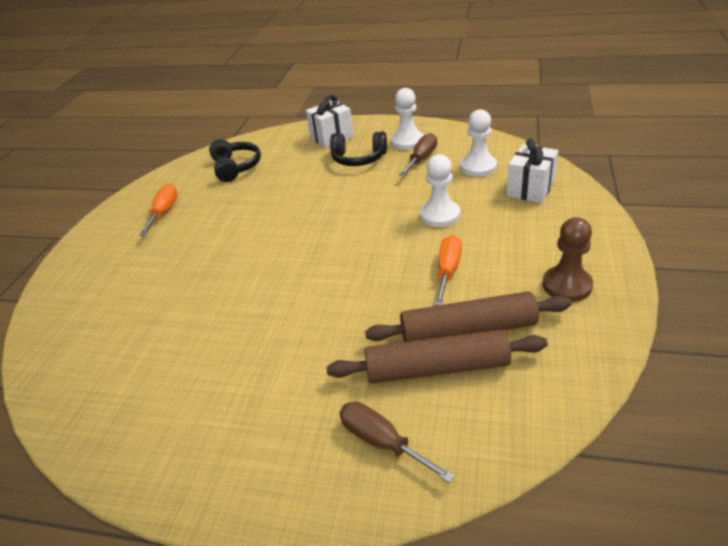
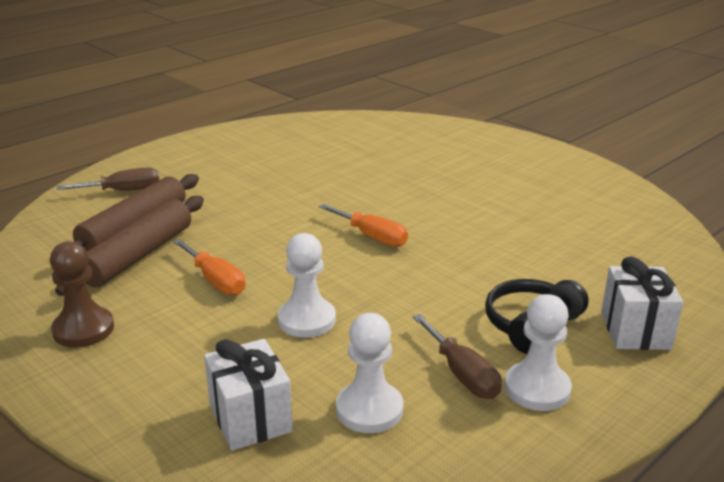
camera: 120 degrees right, 10 degrees down
(164, 212) = (548, 183): orange screwdriver -> orange screwdriver (372, 236)
(235, 167) = (614, 239): black headphones -> none

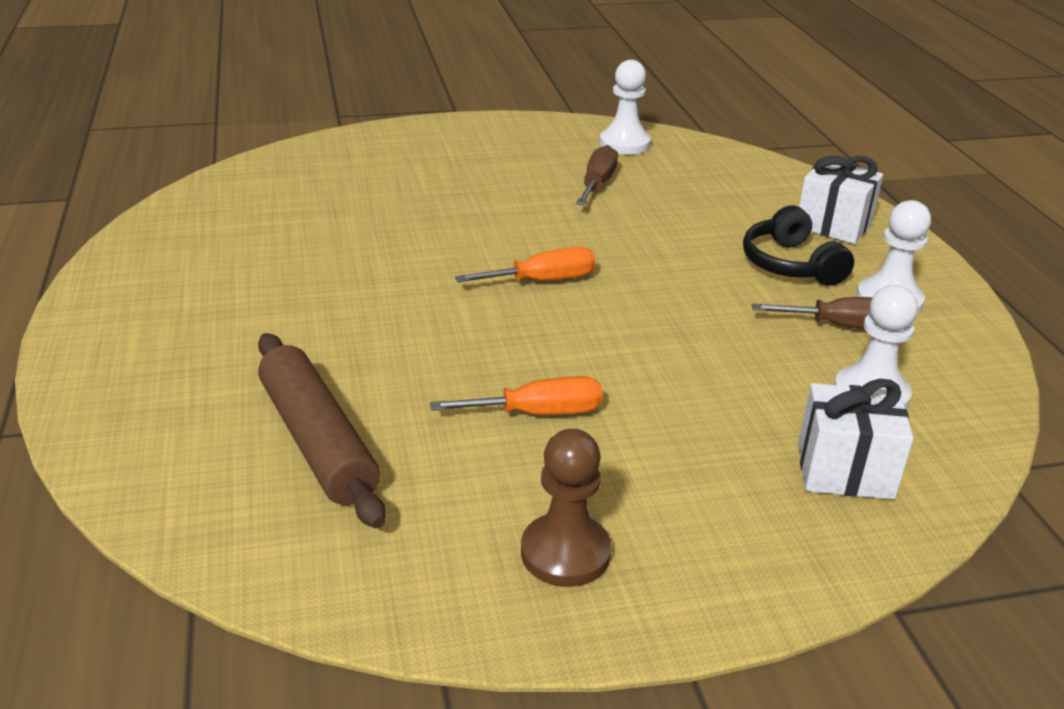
camera: 60 degrees left, 5 degrees up
(123, 191) = (177, 421): brown screwdriver -> brown screwdriver (597, 184)
(139, 255) = (407, 457): brown rolling pin -> none
(306, 320) = (683, 378): white pawn -> white pawn (624, 144)

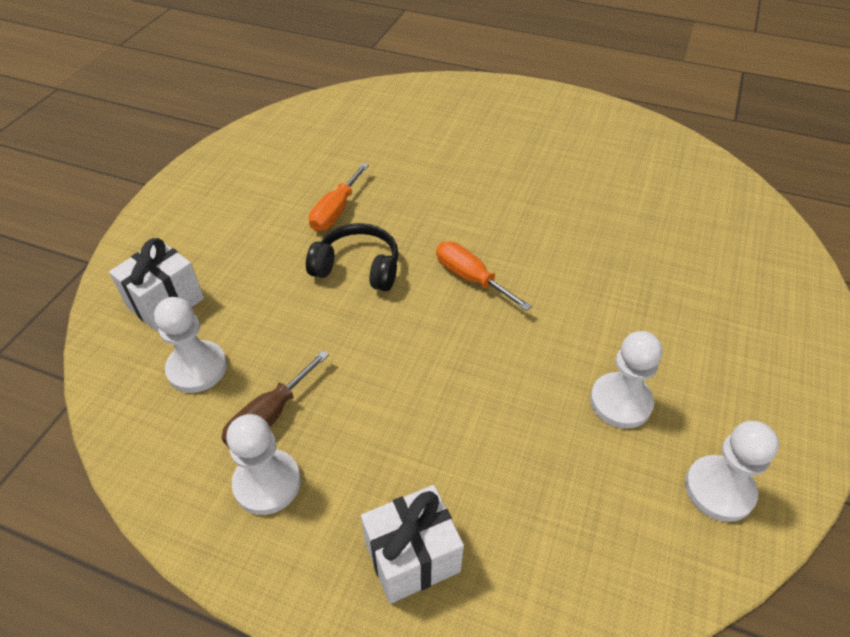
camera: 125 degrees right, 15 degrees up
(317, 441) = (386, 136): brown rolling pin -> none
(542, 281) = (470, 278): orange screwdriver -> orange screwdriver turned 120 degrees clockwise
(565, 553) = (239, 177): brown pawn -> none
(597, 184) = (620, 402): brown screwdriver -> white pawn
(790, 264) = (375, 453): black headphones -> black headphones (358, 268)

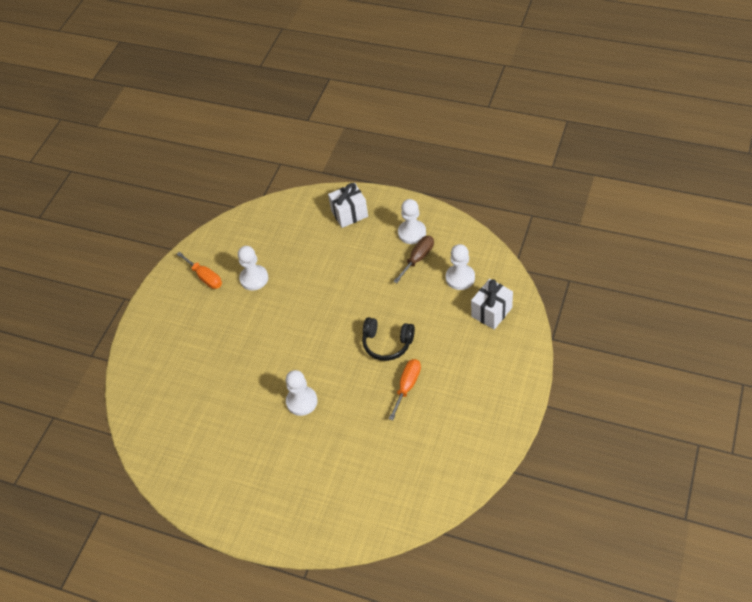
camera: 175 degrees left, 5 degrees up
(470, 278) = (321, 341): orange screwdriver -> orange screwdriver (205, 277)
(719, 489) = (223, 246): white pawn -> white pawn (302, 401)

